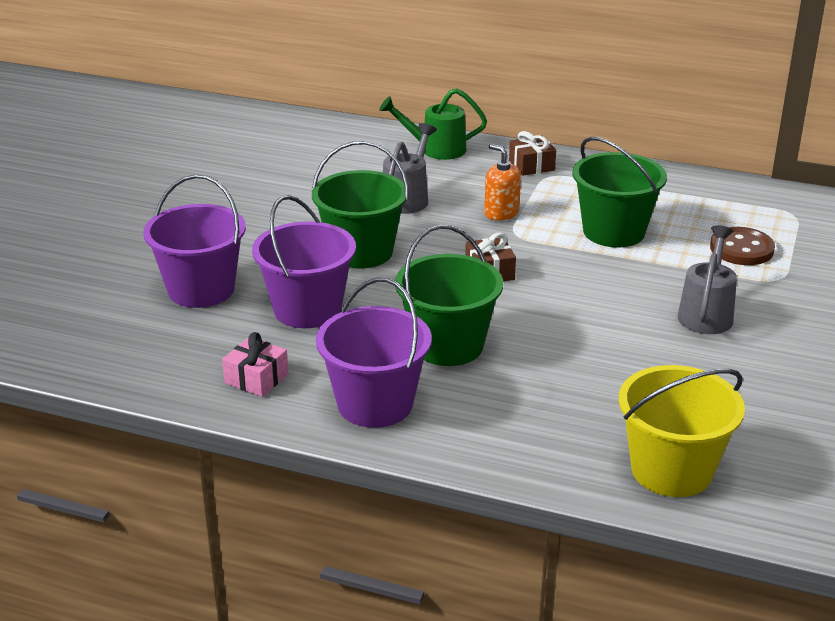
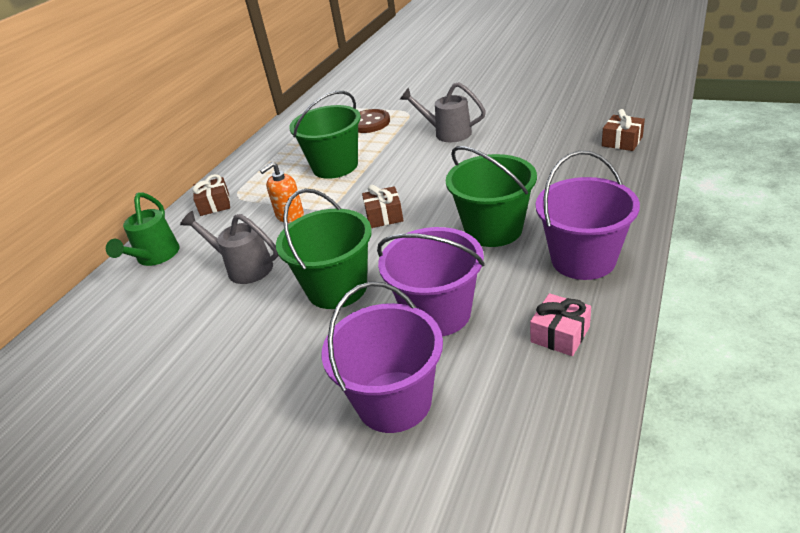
camera: 80 degrees left, 5 degrees up
(671, 470) = (622, 141): yellow bucket -> brown gift

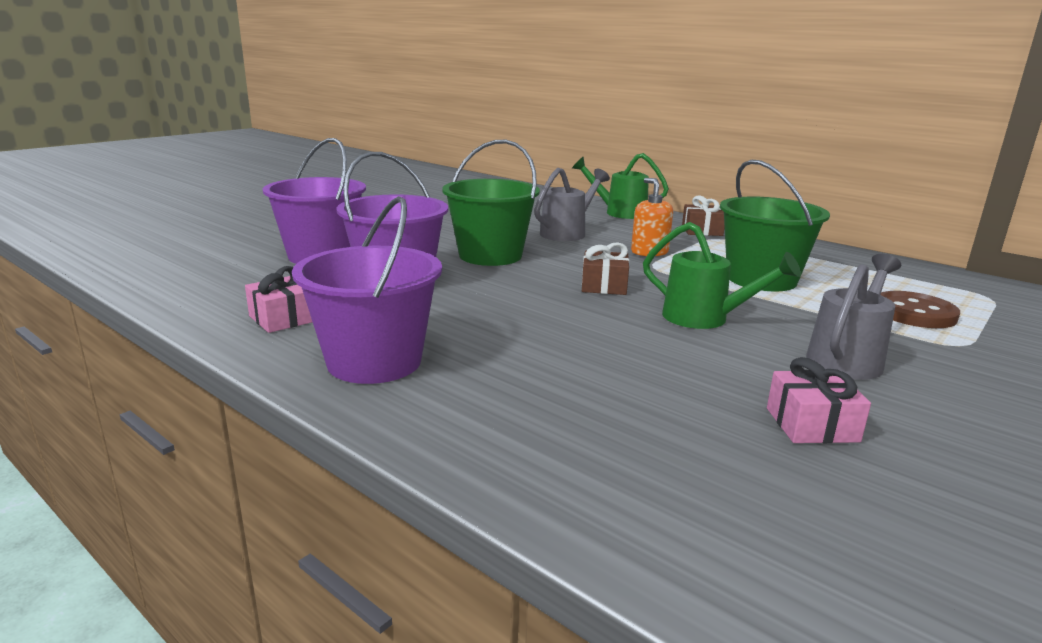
camera: 100 degrees right, 15 degrees down
(421, 173) = (704, 318): none -> green watering can
(493, 229) = (507, 330): green bucket -> none
(527, 134) = (811, 425): none -> pink gift
(622, 141) = (713, 526): brown gift -> none

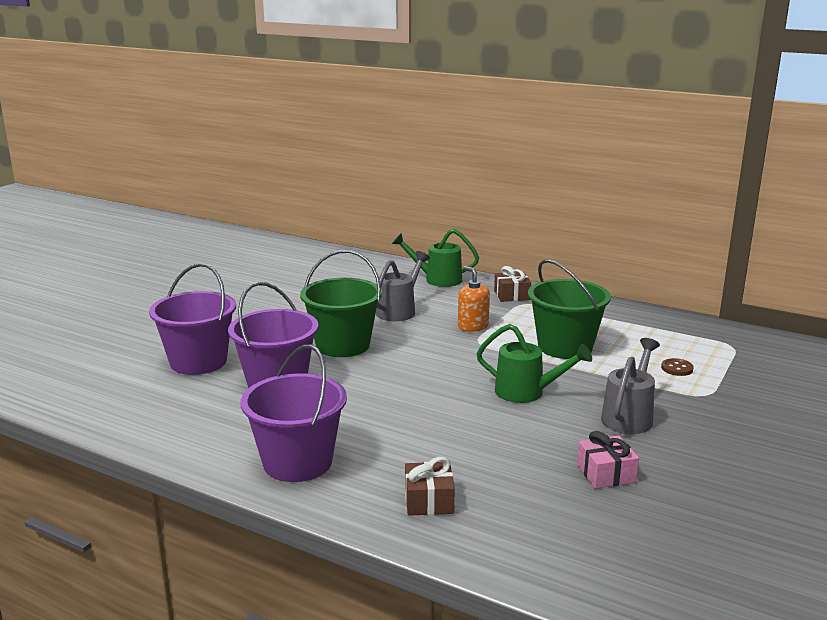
camera: 10 degrees left, 0 degrees up
(283, 318) = (206, 432): pink gift -> none
(604, 286) = (445, 368): brown gift -> brown gift (429, 501)
(914, 313) = (677, 368): brown button -> brown button, size x0.55

